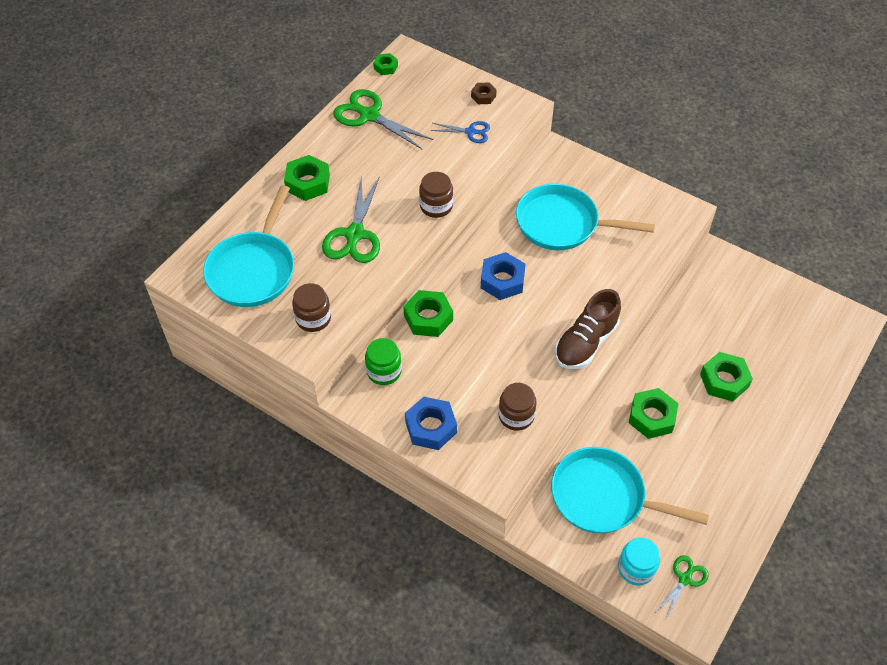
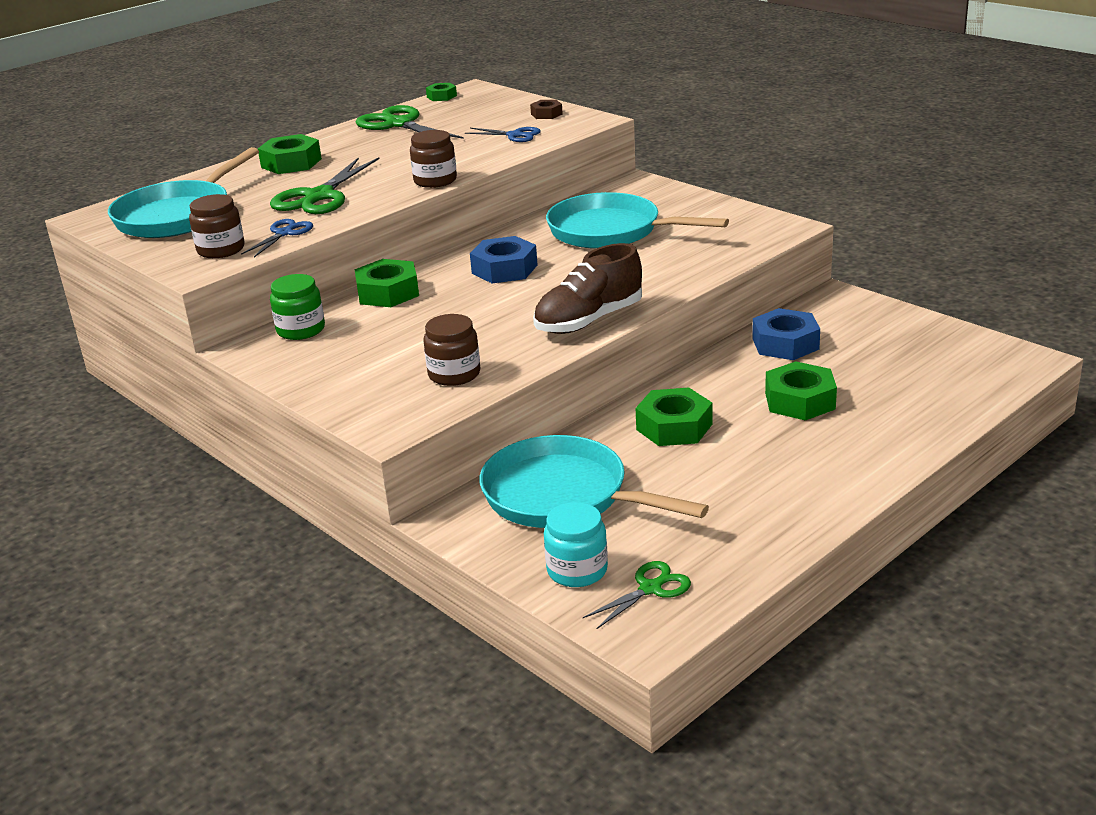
camera: 15 degrees right, 25 degrees down
(352, 291) = (284, 233): none -> blue scissors
(431, 427) = (330, 377): blue nut -> blue nut (785, 344)

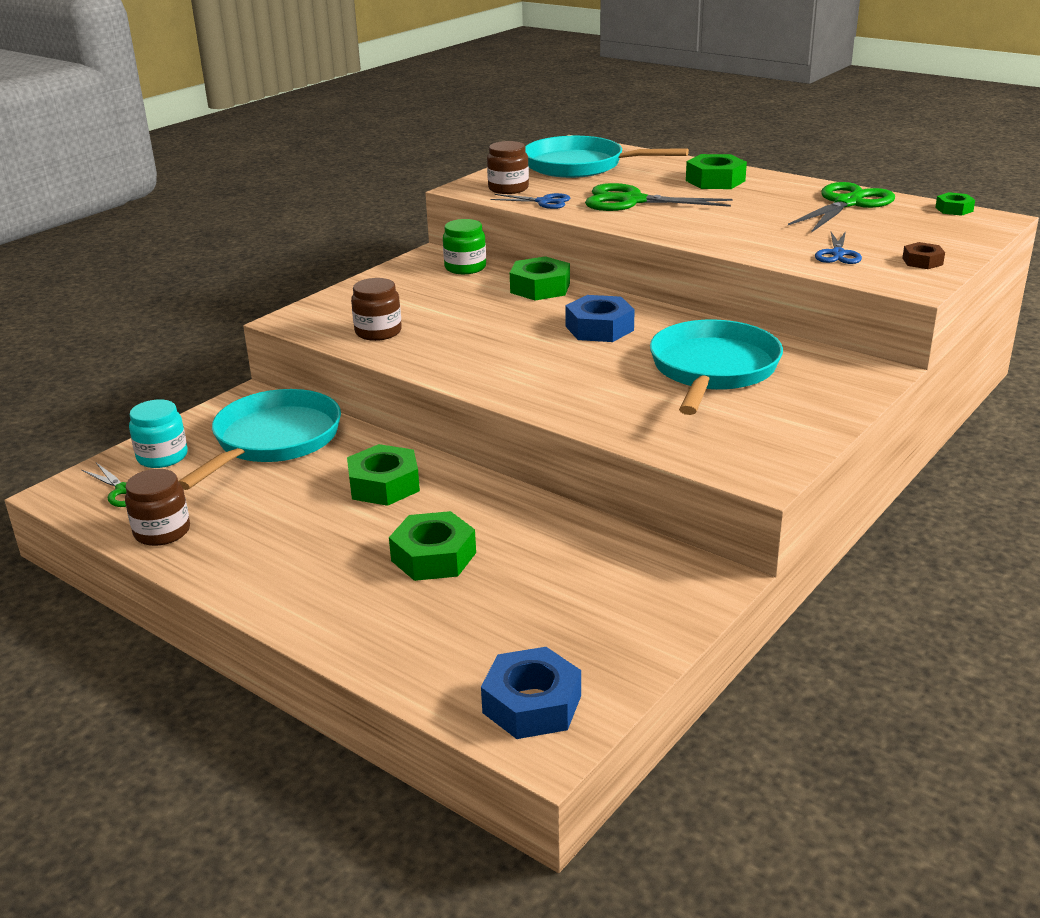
camera: 80 degrees right, 0 degrees up
(435, 180) = (684, 236): brown jar -> brown jar (162, 532)
(589, 320) = (482, 377): brown shoe -> none
(785, 344) = (571, 544): blue nut -> blue nut (532, 704)

